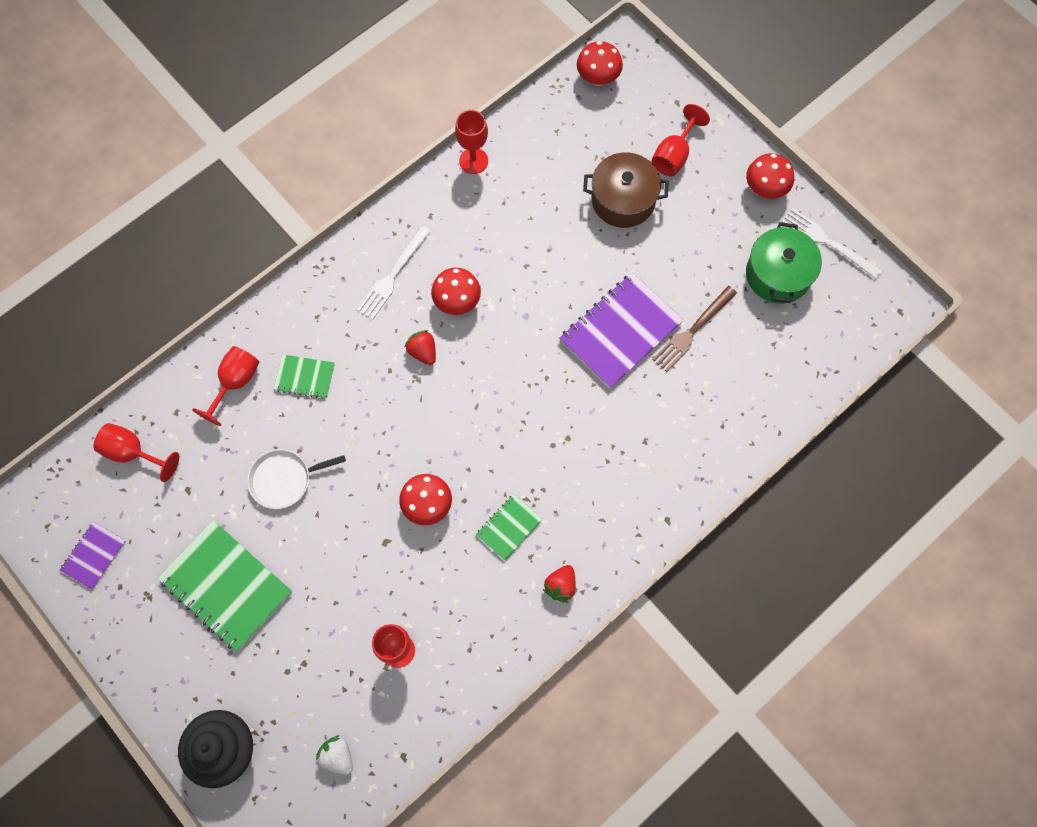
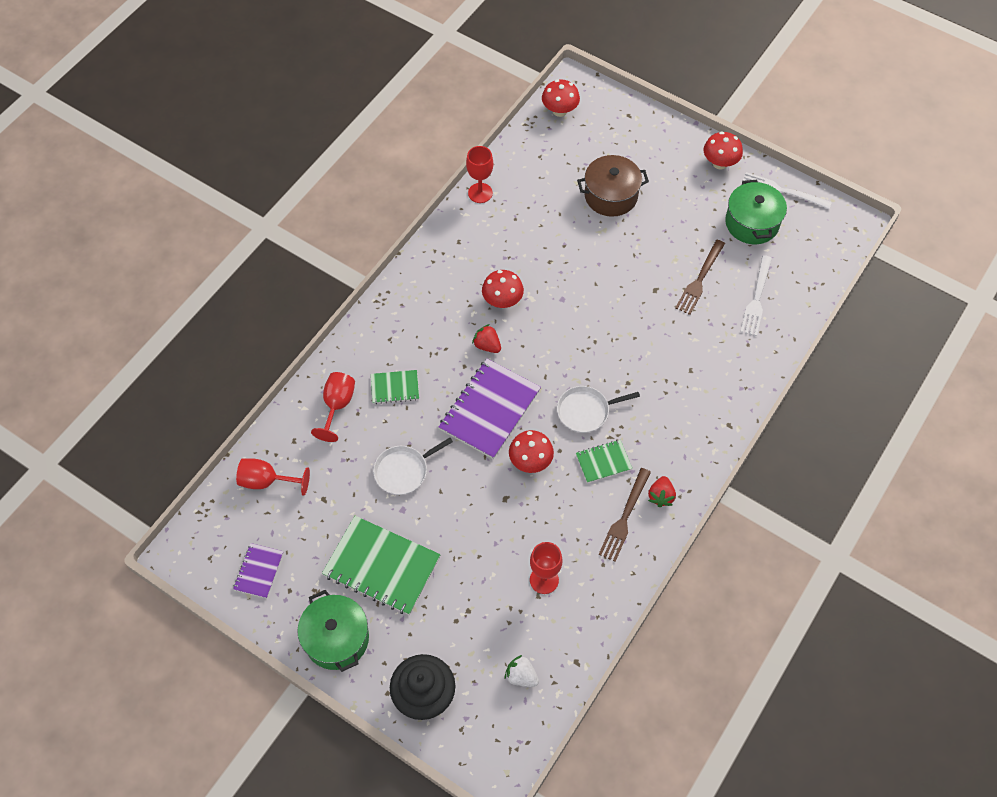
camera: 15 degrees left, 10 degrees down
(153, 656) = (336, 638): none -> green pot
(392, 276) = (442, 294): white fork -> white fork (756, 299)
(509, 460) = (586, 411): none -> white pan
(509, 527) = (603, 462): green notebook -> green notebook turned 45 degrees clockwise
(511, 601) = (624, 518): none -> brown fork
(620, 331) = (642, 293): purple notebook -> purple notebook (489, 410)
(674, 155) = (639, 154): red goblet -> none

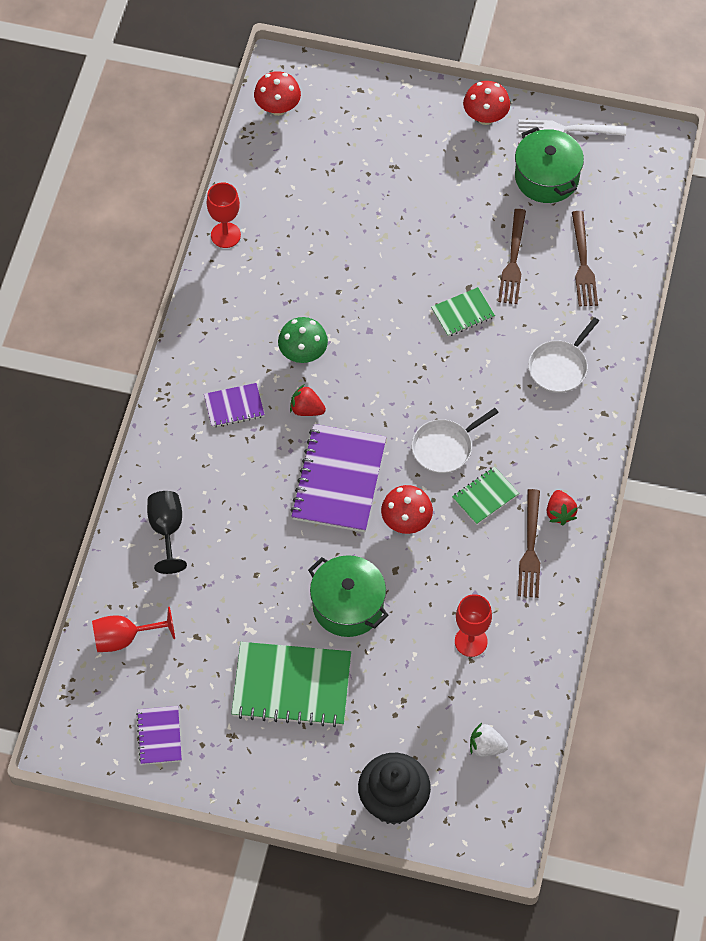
camera: 20 degrees left, 0 degrees up
(336, 638) = (275, 776): green pot -> green pot (348, 605)
(337, 405) = (167, 530): red goblet -> black goblet
(395, 387) = (223, 489): green notebook -> green notebook (462, 313)
(404, 471) = (272, 577): white pan -> white pan (559, 367)
(431, 325) = (234, 406): none -> purple notebook
(502, 301) = (303, 353): red mushroom -> green mushroom
(611, 195) = (377, 193): brown pot -> none
(756, 299) = (583, 264): white fork -> brown fork

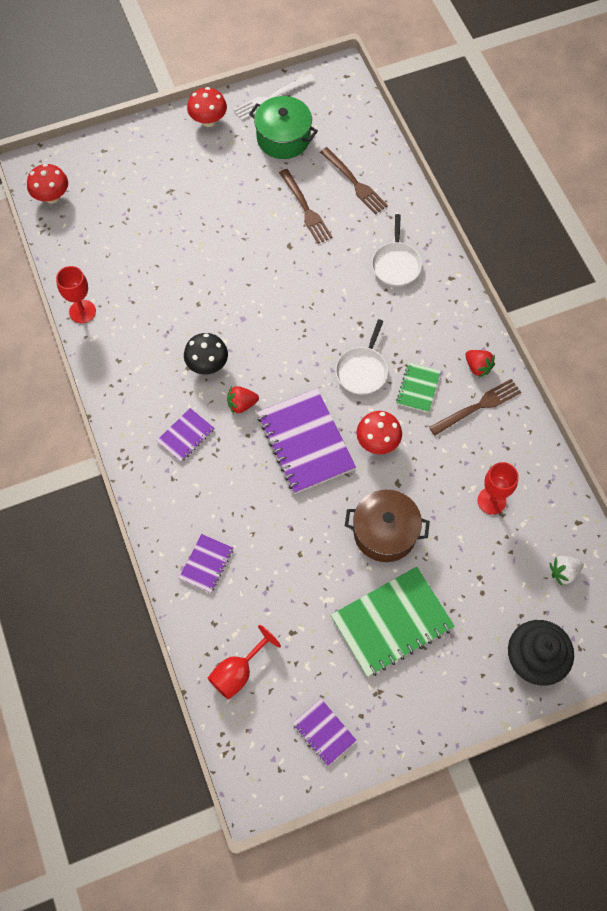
camera: 35 degrees left, 5 degrees up
(167, 530) = (206, 564): black goblet -> purple notebook
(303, 353) = (207, 364): green mushroom -> black mushroom
(348, 605) = (385, 532): green pot -> brown pot
(462, 313) = (299, 266): green notebook -> none
(530, 549) = (478, 406): brown fork -> brown fork turned 90 degrees counterclockwise

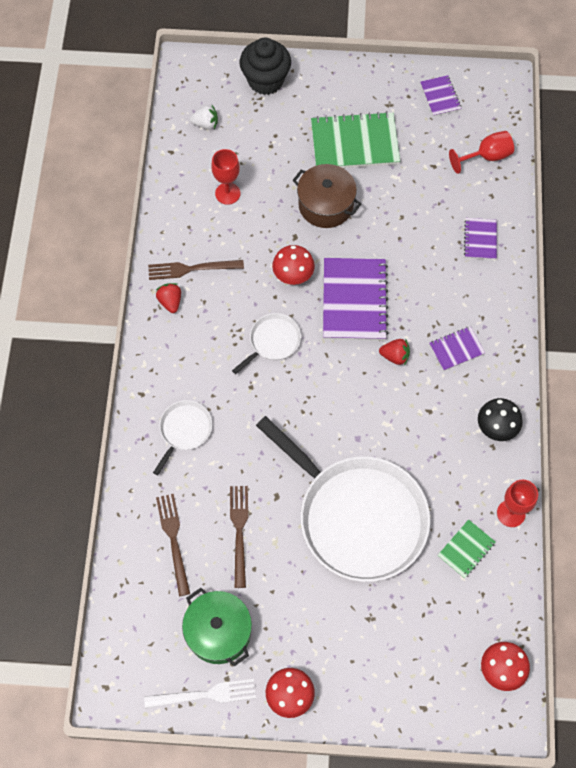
camera: 155 degrees left, 0 degrees up
(206, 564) = (480, 239): purple notebook -> purple notebook turned 45 degrees counterclockwise
(207, 364) = (410, 406): black mushroom -> black mushroom (496, 427)
(214, 257) = (357, 517): none -> white pan
(418, 388) = (233, 305): green notebook -> green notebook (466, 549)

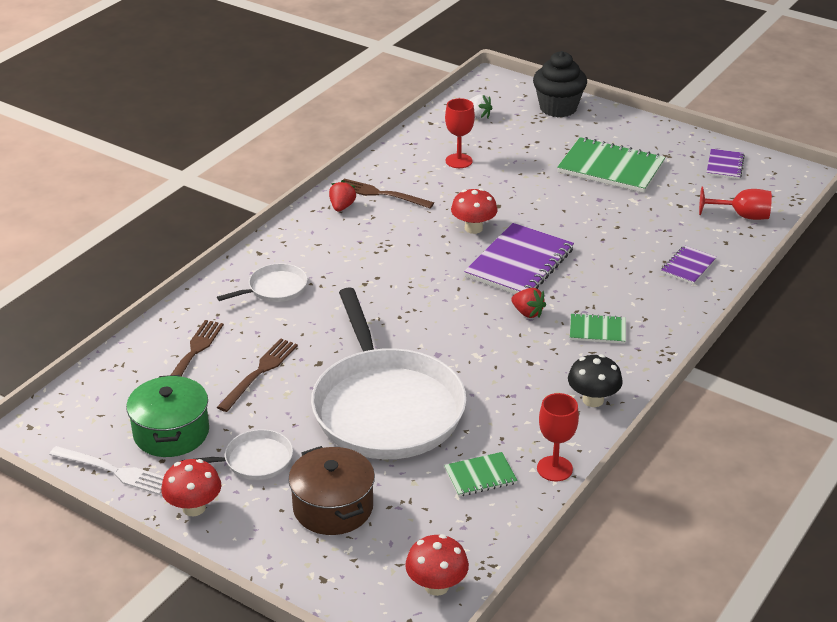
camera: 30 degrees right, 30 degrees down
(272, 341) = (413, 262): white pan -> white pan (254, 460)
(326, 205) = (547, 196): brown pot -> brown pot (333, 507)
(456, 349) = (597, 330): purple notebook -> green notebook

